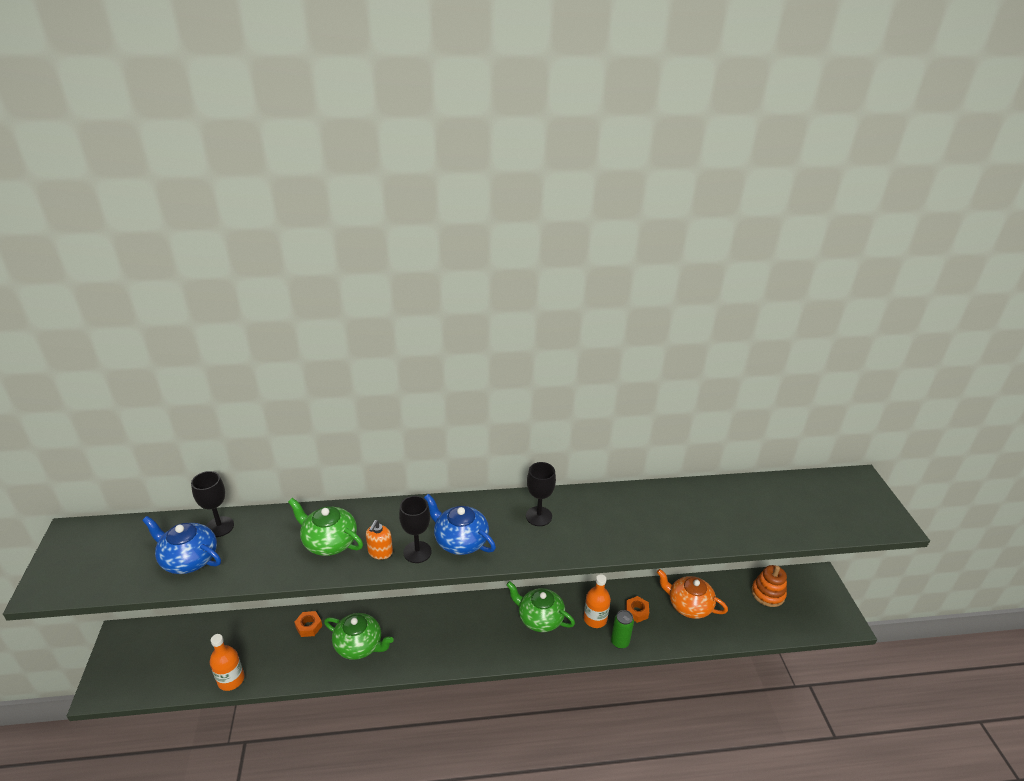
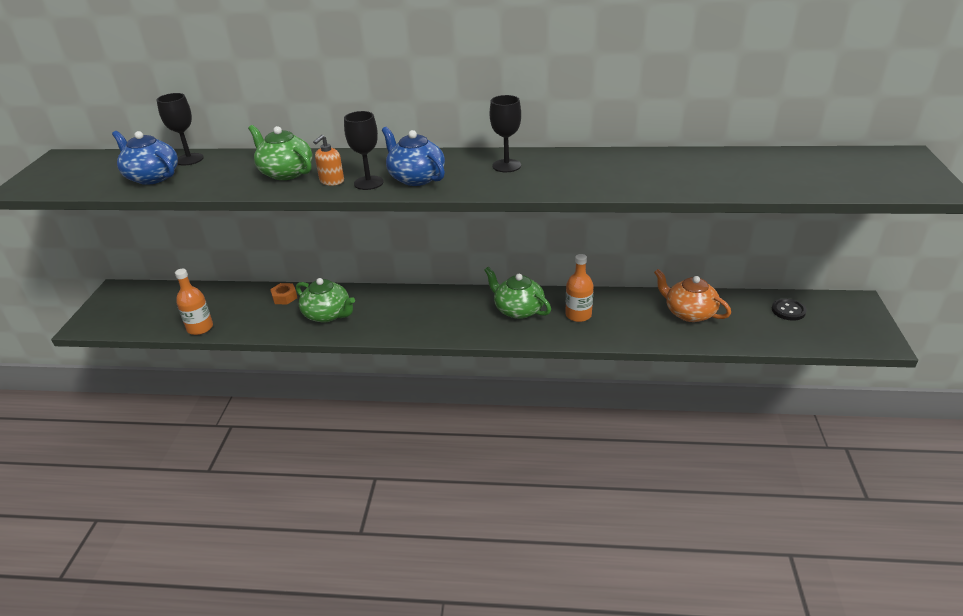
camera: 15 degrees right, 0 degrees up
(620, 642) = (600, 335): green can -> none
(636, 612) = (627, 313): orange nut -> none
(768, 593) = (788, 310): orange stacking toy -> black button

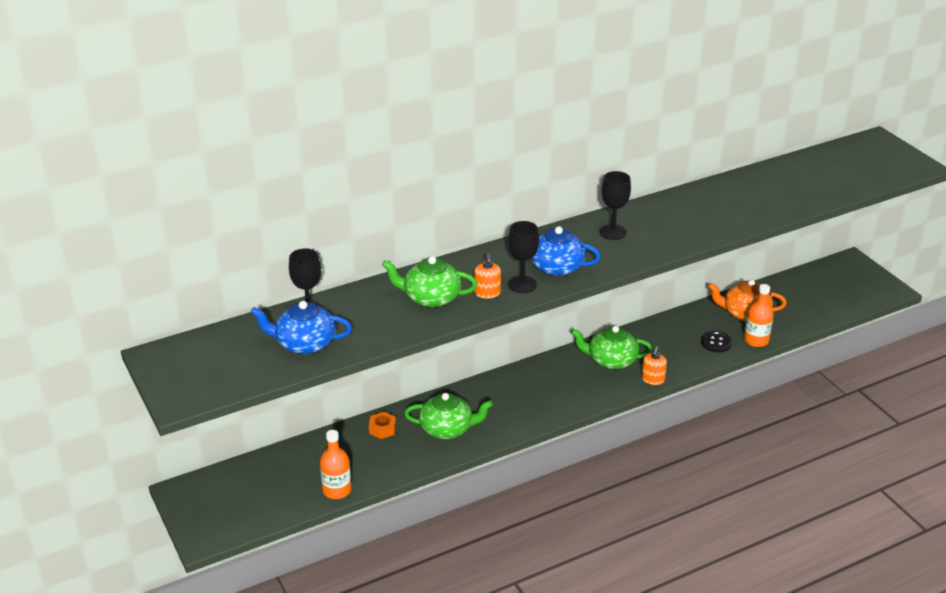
camera: 35 degrees left, 0 degrees up
(536, 338) = (653, 379): none -> orange soap dispenser
(578, 315) = (664, 347): orange bottle -> orange bottle (756, 340)
(788, 310) = (811, 286): black button -> black button (716, 343)

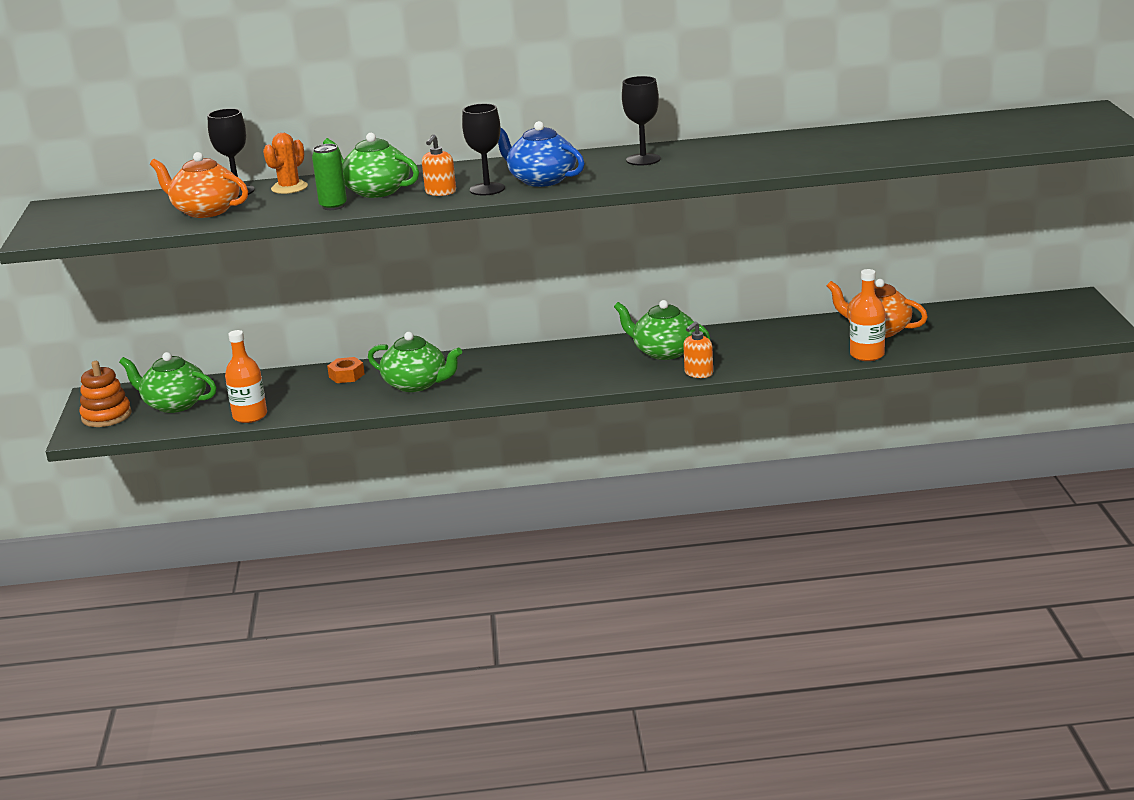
camera: 25 degrees right, 10 degrees down
(209, 514) = (106, 416): none -> orange stacking toy
(259, 489) = (174, 404): none -> green teapot
(304, 343) = (205, 211): blue teapot -> orange teapot
(351, 303) = (289, 188): none -> orange cactus
(413, 323) = (333, 206): none -> green can
(716, 343) = (812, 351): black button -> none

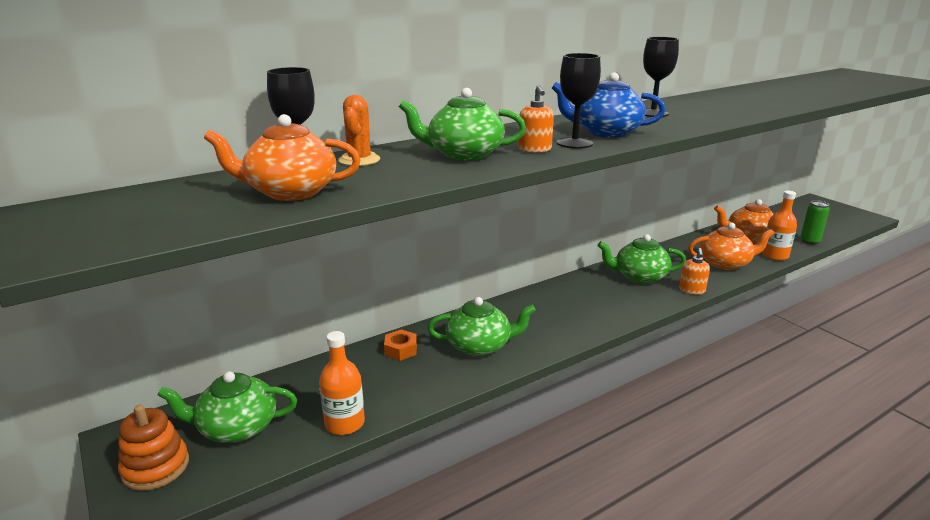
camera: 30 degrees left, 0 degrees up
(333, 206) = (446, 172): green can -> green can (809, 241)
(788, 354) = (725, 263): none -> orange teapot

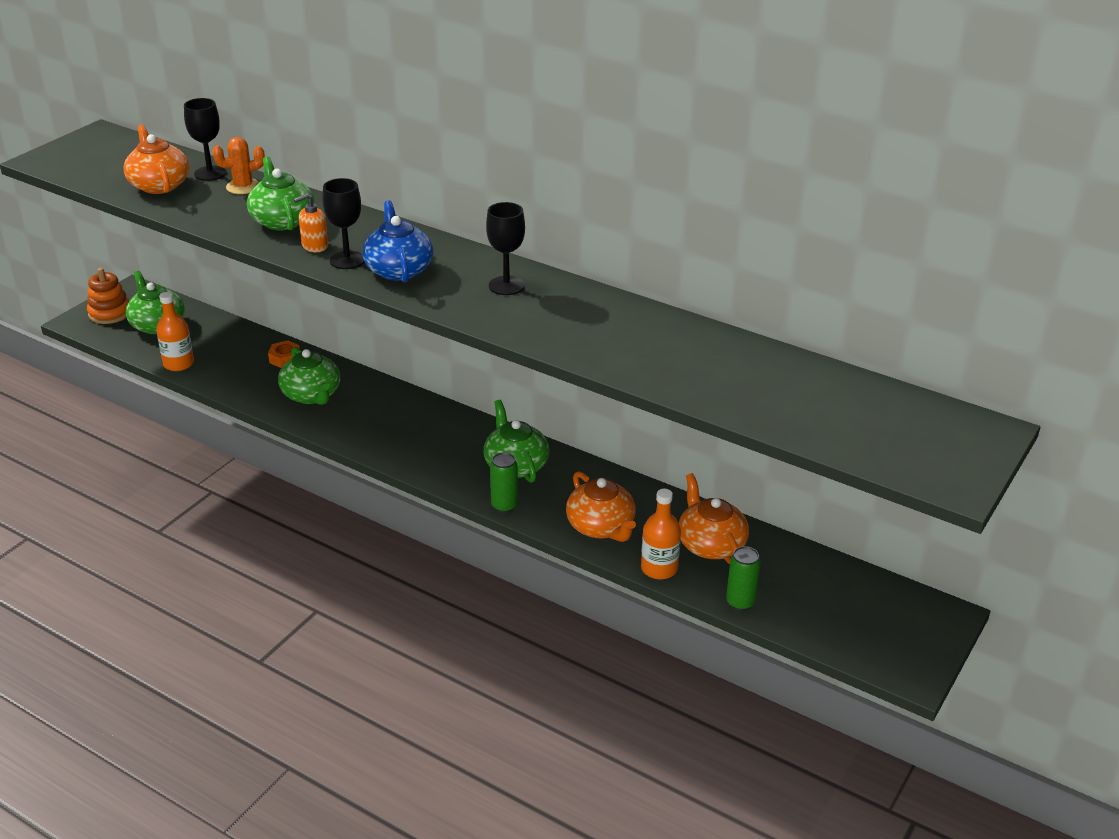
camera: 65 degrees right, 10 degrees up
(692, 290) = (504, 505): orange soap dispenser -> green can

